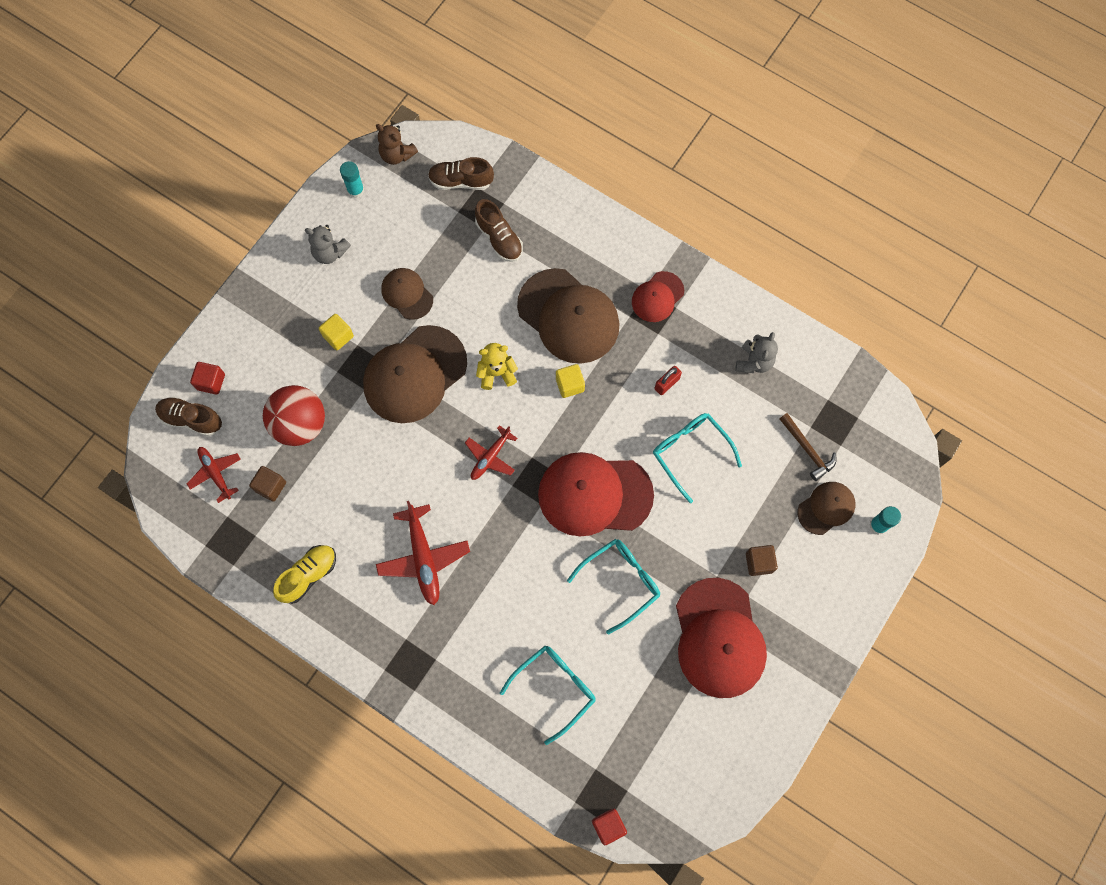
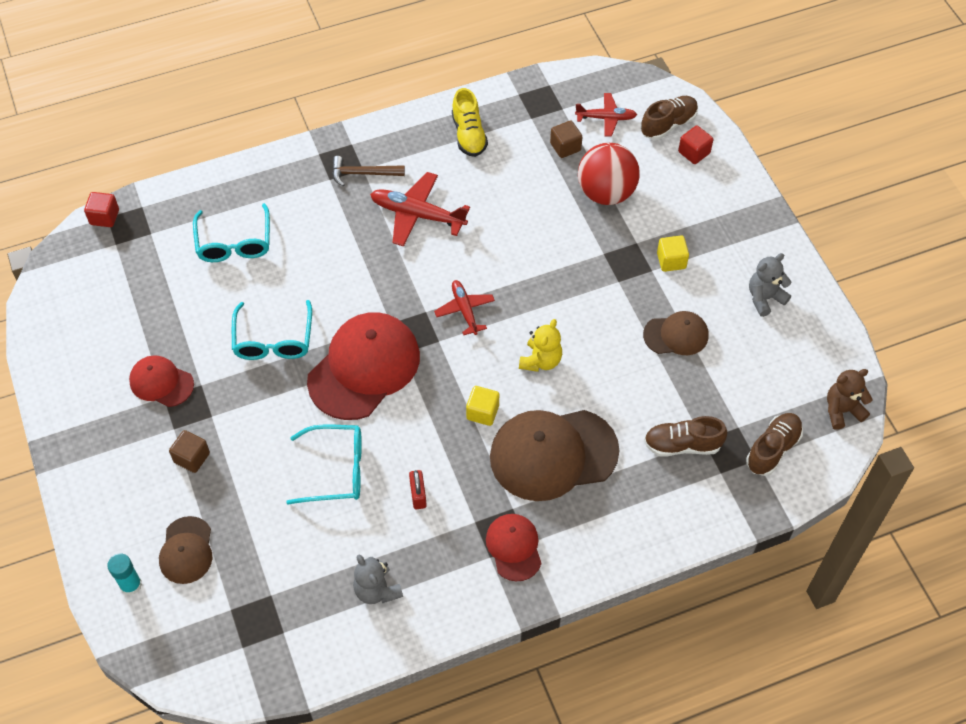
camera: 125 degrees right, 15 degrees down
(355, 190) = (821, 354): turquoise glue stick -> none
(414, 374) = (589, 297): brown cap -> none
(719, 638) = (161, 382): red cap -> red cap, size x0.53
(807, 450) = (252, 575): brown hammer -> brown hammer (363, 173)

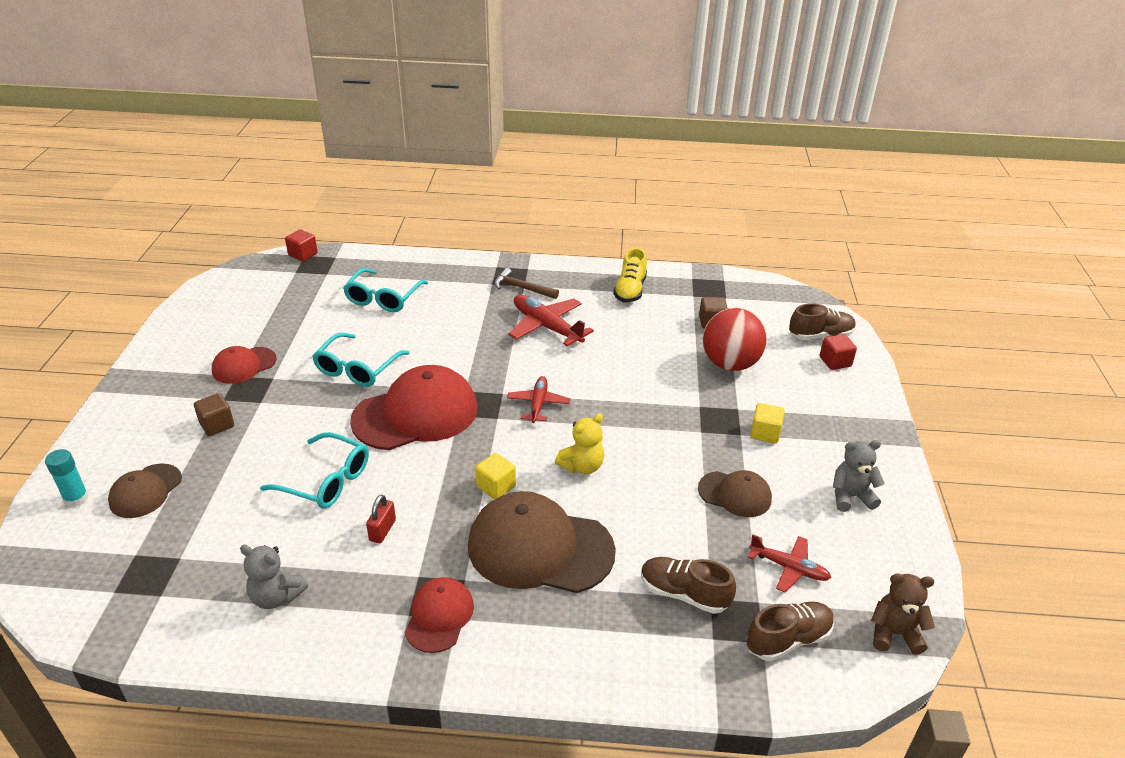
camera: 25 degrees right, 20 degrees down
(161, 382) = (244, 365): red cap -> red cap turned 90 degrees counterclockwise
(377, 590) = (276, 596): grey teddy bear -> grey teddy bear turned 60 degrees counterclockwise
(606, 118) = (762, 314): red plane -> red plane (788, 568)

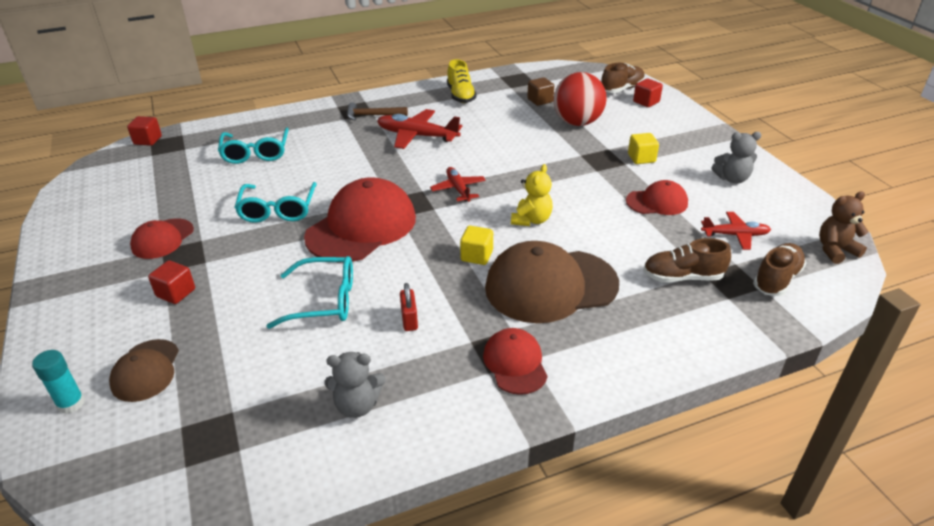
camera: 25 degrees left, 0 degrees up
(217, 425) = (176, 293): brown cube -> red cube
(735, 494) = (657, 202): brown cap -> red cap
(850, 496) = (732, 179): grey teddy bear -> grey teddy bear turned 150 degrees counterclockwise

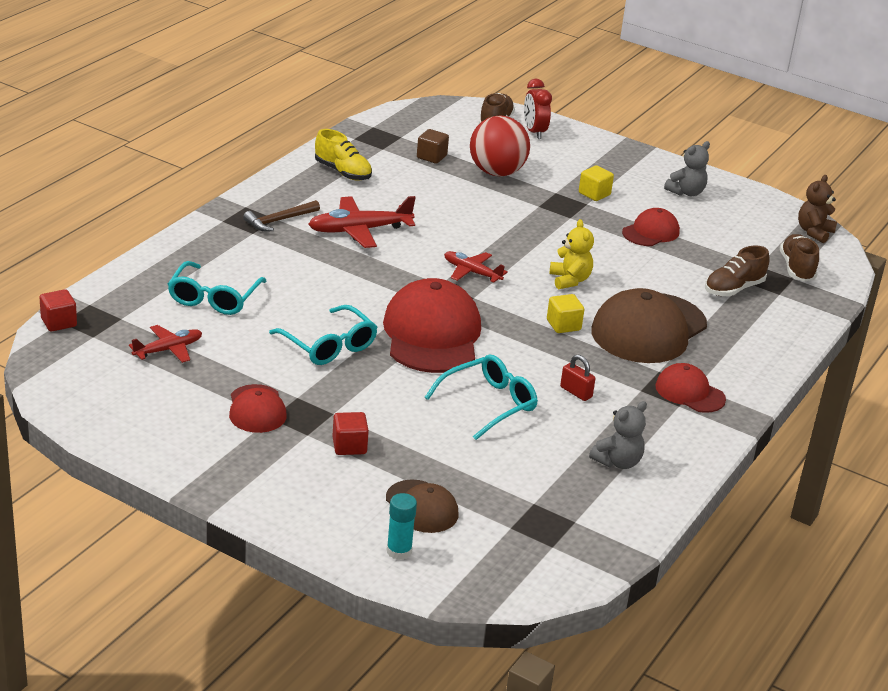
camera: 40 degrees left, 5 degrees down
(256, 153) = (213, 298): turquoise glasses -> turquoise glasses turned 60 degrees clockwise
(646, 102) = (534, 132): red cube -> red clock
(735, 235) = (736, 242): red plane -> red plane (168, 350)

